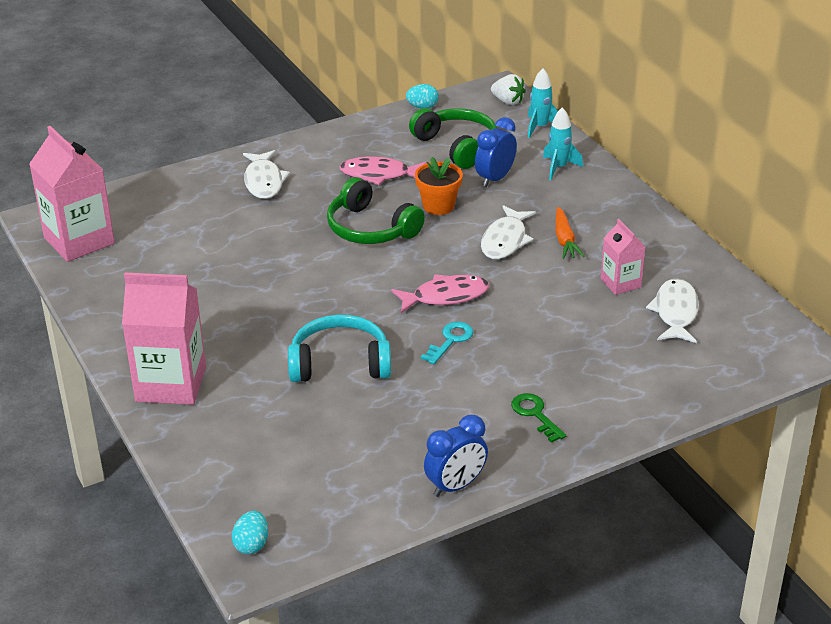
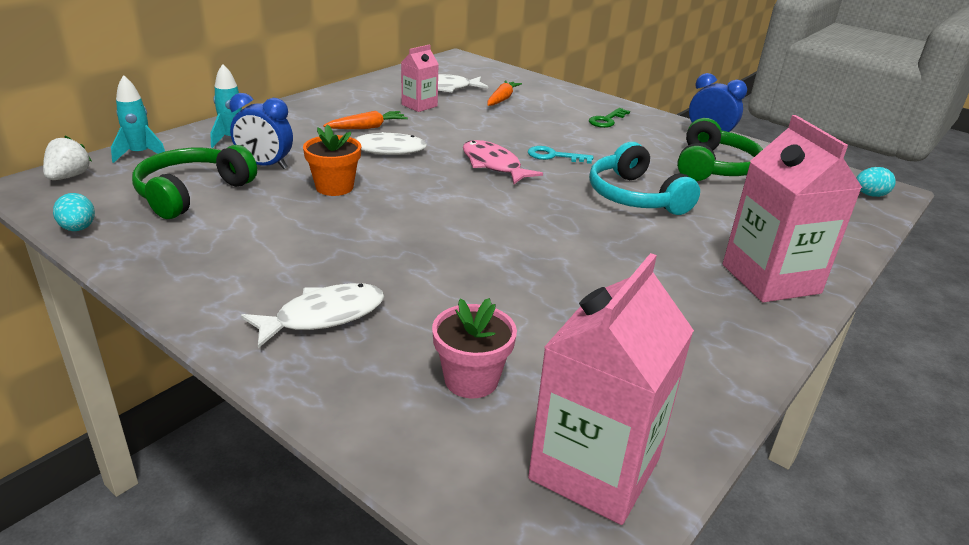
camera: 115 degrees left, 5 degrees down
(170, 219) = (471, 380): none -> pink flower pot
(370, 228) = (401, 217): green headphones -> green headphones (714, 167)
(379, 175) = (276, 231): pink fish -> none
(628, 349) = (502, 99): none -> orange carrot

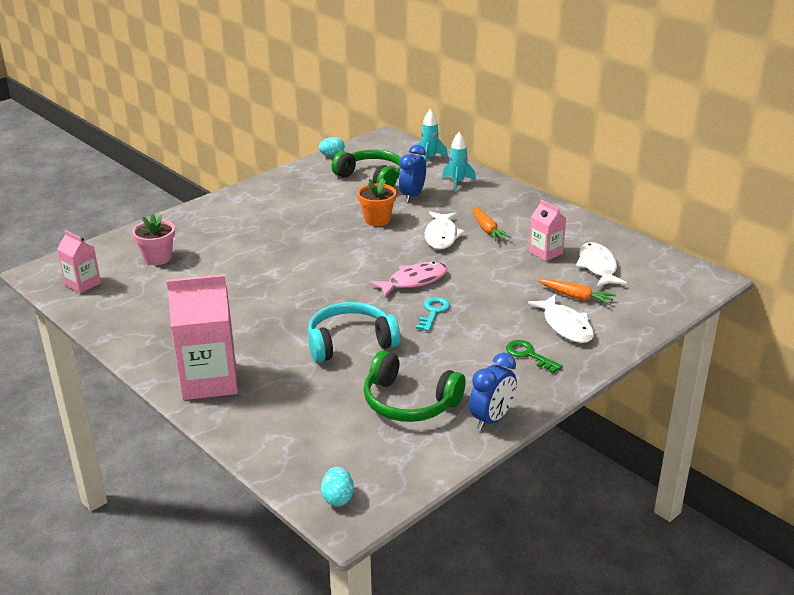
camera: 100 degrees right, 0 degrees up
(69, 177) = (396, 145): white strawberry -> none
(323, 316) = (226, 221): white fish -> white fish (566, 326)
(594, 469) = (83, 284): pink carton -> pink carton, size x0.55

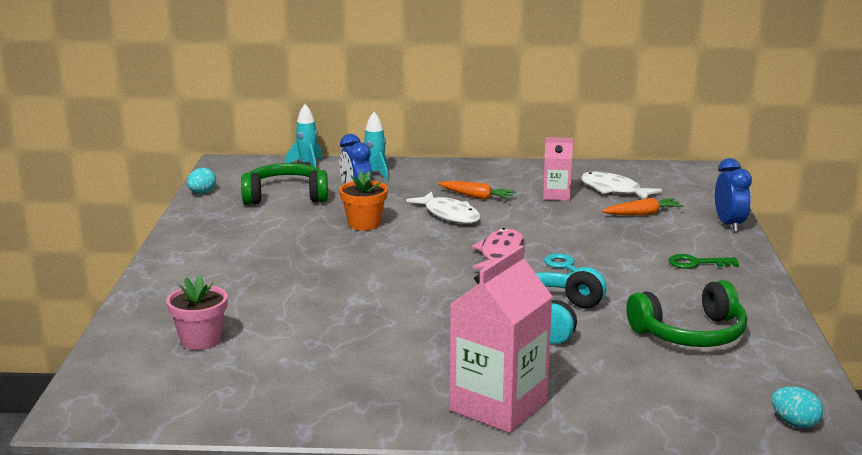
camera: 45 degrees left, 10 degrees down
(83, 284) = (160, 400): pink carton -> none
(492, 419) = (768, 314): blue clock -> blue clock (729, 225)
(566, 326) = (677, 234): white fish -> none

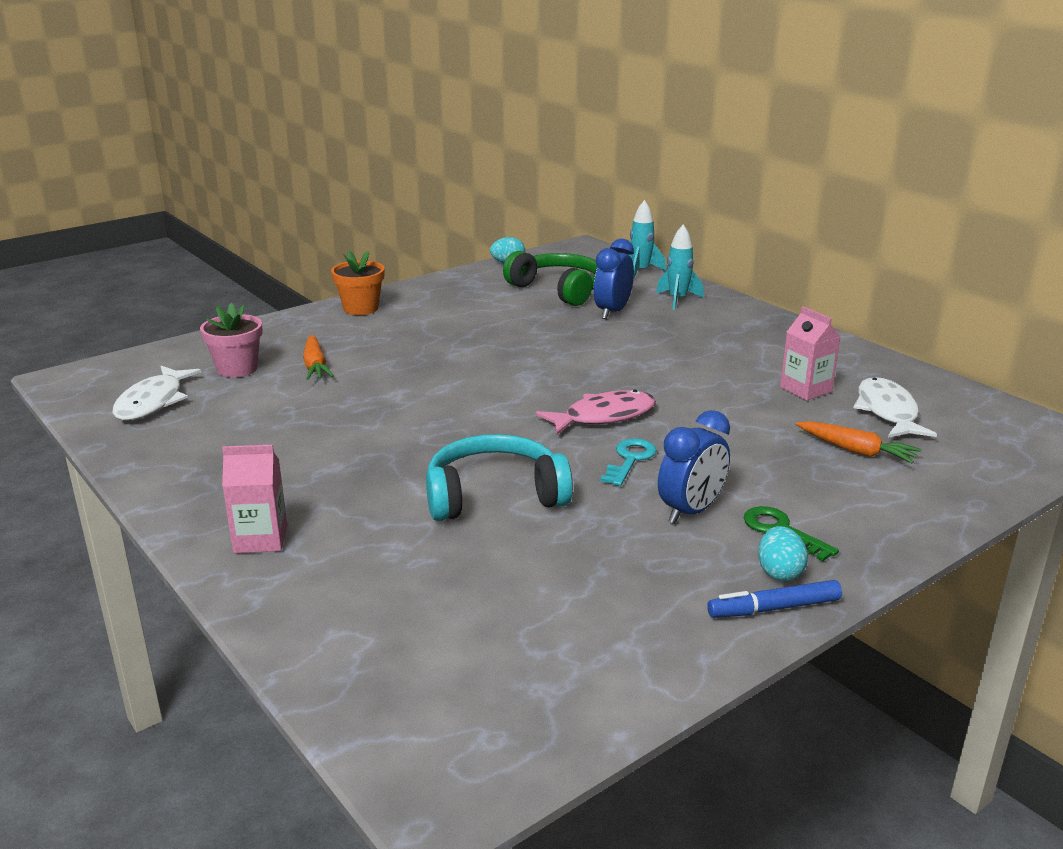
camera: 50 degrees right, 5 degrees up
(364, 224) = (559, 337): orange flower pot -> orange flower pot (361, 308)
(449, 215) = (650, 361): white fish -> white fish (153, 402)
(476, 197) = (718, 356): orange carrot -> orange carrot (315, 366)
(498, 406) = (260, 539): pink carton -> pink carton, size x0.55
(691, 334) = (577, 593): green headphones -> none
(729, 225) = (939, 514): blue clock -> blue clock (691, 511)
(764, 294) = (774, 608): none -> blue marker
(794, 423) = (429, 753): turquoise egg -> turquoise egg (779, 572)

